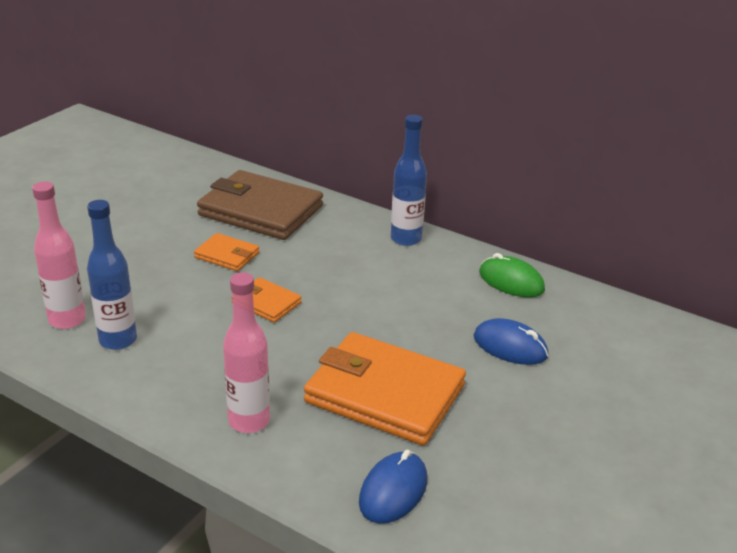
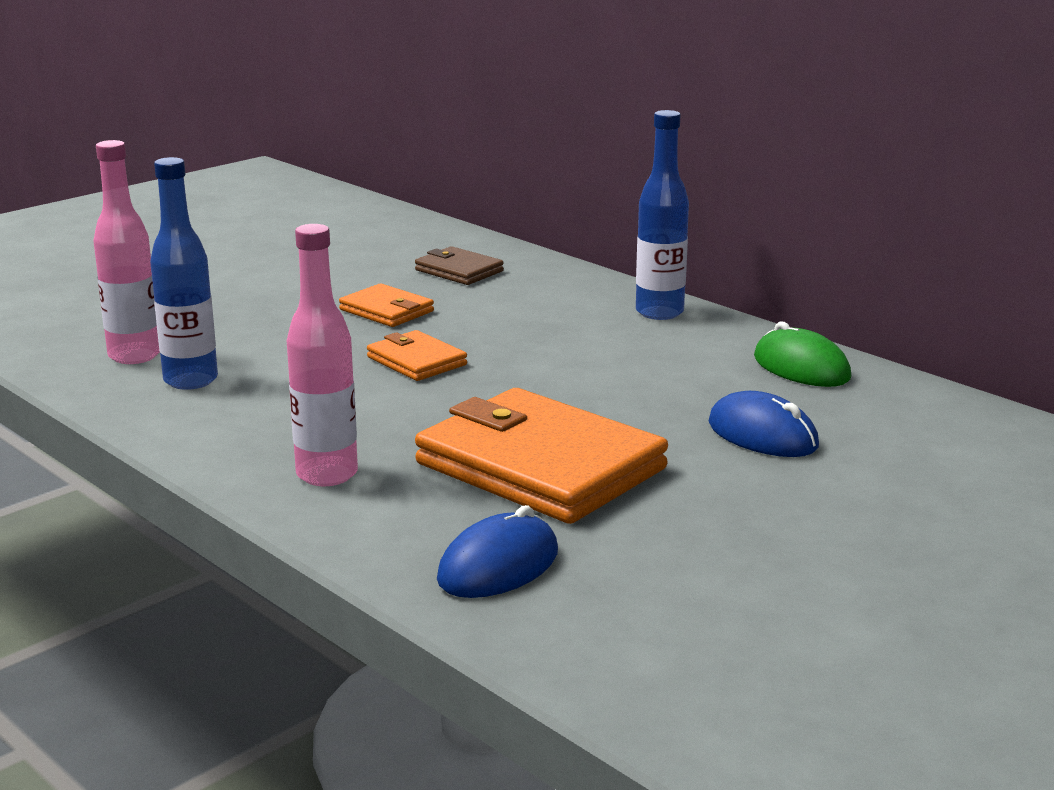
camera: 15 degrees right, 10 degrees down
(261, 211) = (459, 271): brown wallet -> brown wallet, size x0.48

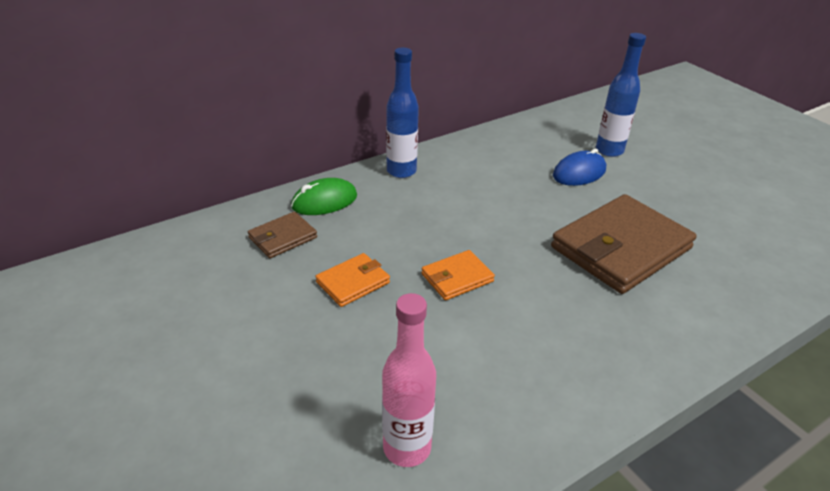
camera: 80 degrees left, 15 degrees up
(190, 380) = (472, 406): blue bottle -> blue bottle (609, 150)
(327, 475) = (640, 336): pink bottle -> none
(498, 566) = (741, 279): blue mouse -> none
(540, 466) = (621, 248): orange wallet -> brown wallet
(801, 367) = (495, 145): green mouse -> green mouse (324, 201)

